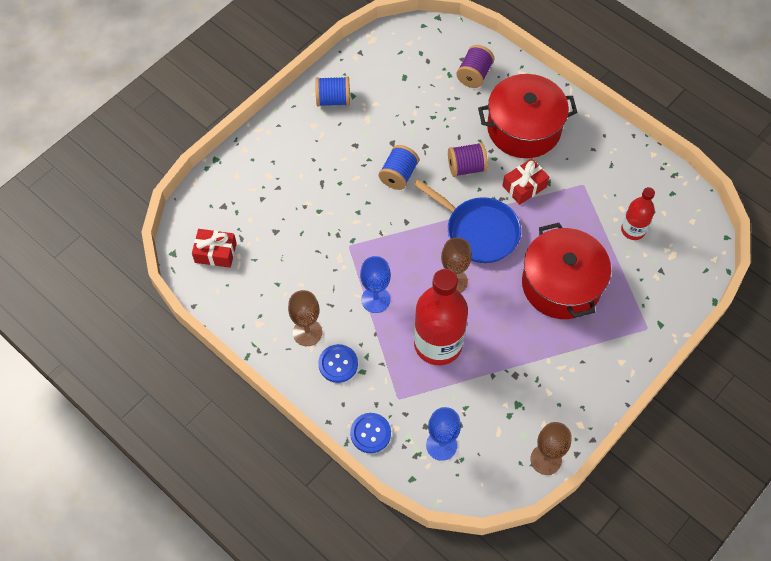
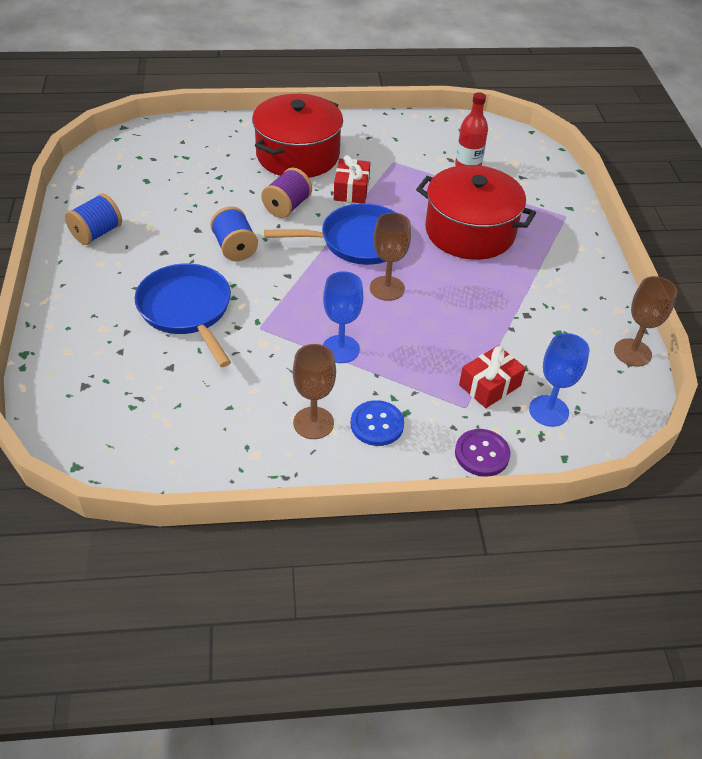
camera: 50 degrees left, 15 degrees down
(215, 253) = (127, 430): red gift -> red gift (489, 385)
(323, 200) = (187, 310): none -> blue pan
(370, 433) = (482, 454): blue button -> purple button
(438, 344) = (439, 340): red bottle -> none
(474, 75) = (208, 145): purple spool -> none

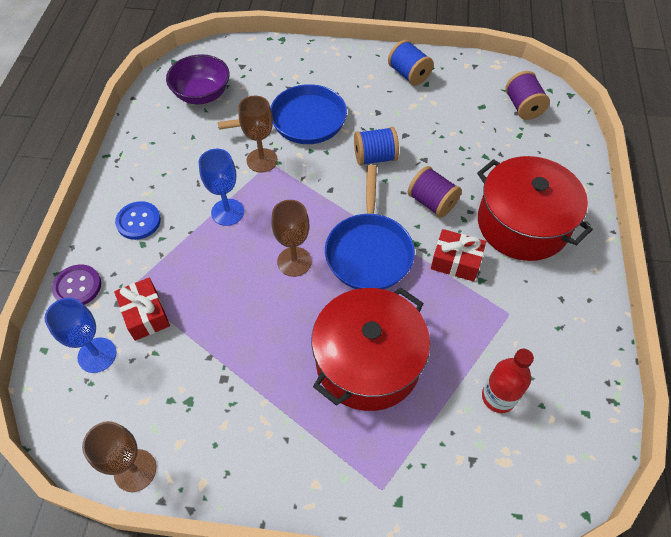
camera: 105 degrees right, 10 degrees up
(144, 155) = (523, 107): none -> purple spool
(148, 415) = (202, 94): none -> purple bowl
(313, 423) = (157, 182): brown goblet -> brown goblet (262, 160)

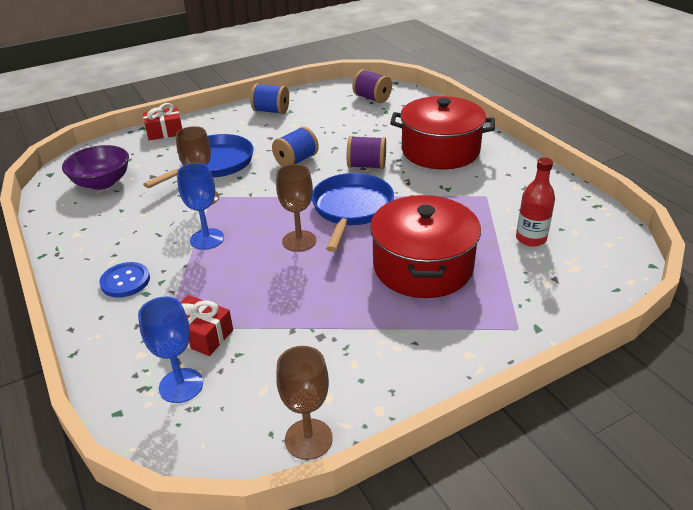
camera: 35 degrees left, 20 degrees down
(77, 287) = (107, 351): purple button -> none
(369, 251) = (351, 209): blue pan -> blue pan turned 135 degrees counterclockwise
(456, 261) = (419, 187): red gift -> red gift (165, 132)

